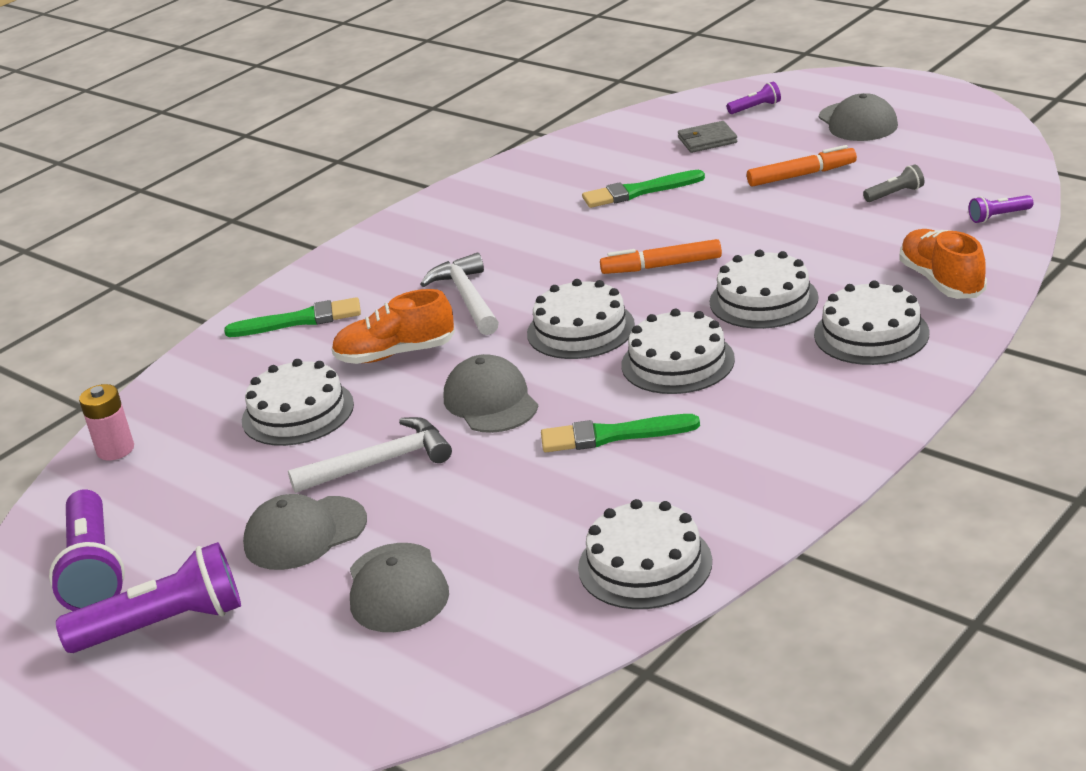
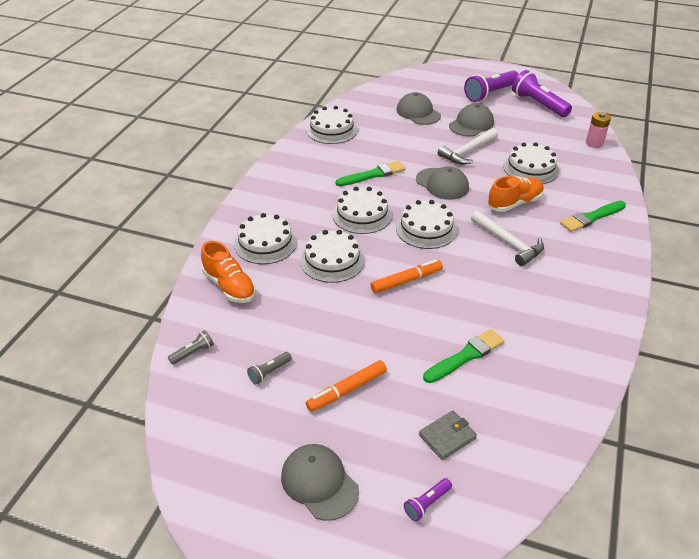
camera: 155 degrees right, 10 degrees up
(998, 217) = (193, 352): purple flashlight -> grey flashlight

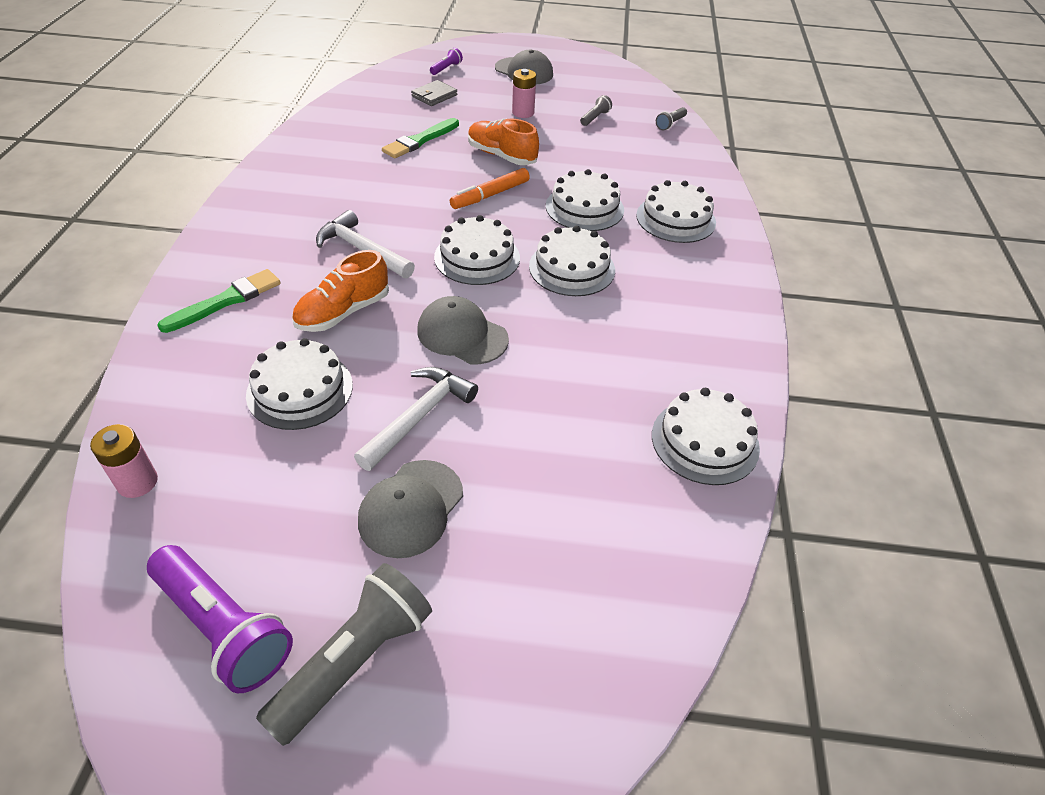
camera: 165 degrees right, 5 degrees up
(229, 286) = (681, 173): orange shoe -> orange shoe (501, 155)
(347, 390) = (523, 113): orange marker -> pink battery
(372, 175) = (582, 339): green brush -> none
(418, 112) = (540, 533): grey cap -> none
(490, 94) = (354, 660): purple flashlight -> grey flashlight

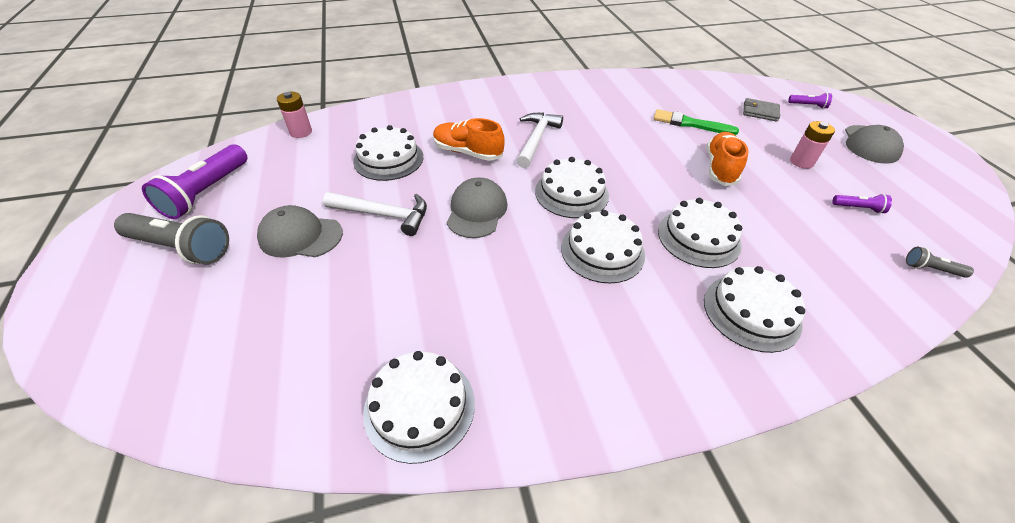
camera: 70 degrees right, 0 degrees up
(225, 301) = (451, 109): green brush -> none
(490, 195) = (658, 177): orange marker -> none
(595, 118) = (858, 208): grey flashlight -> purple flashlight

